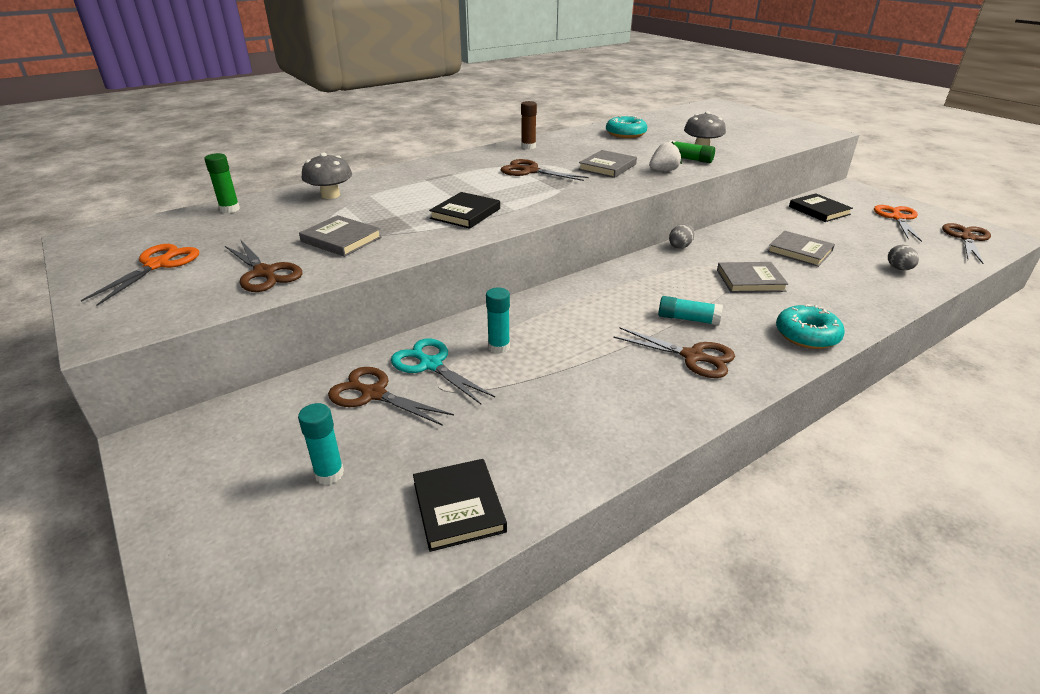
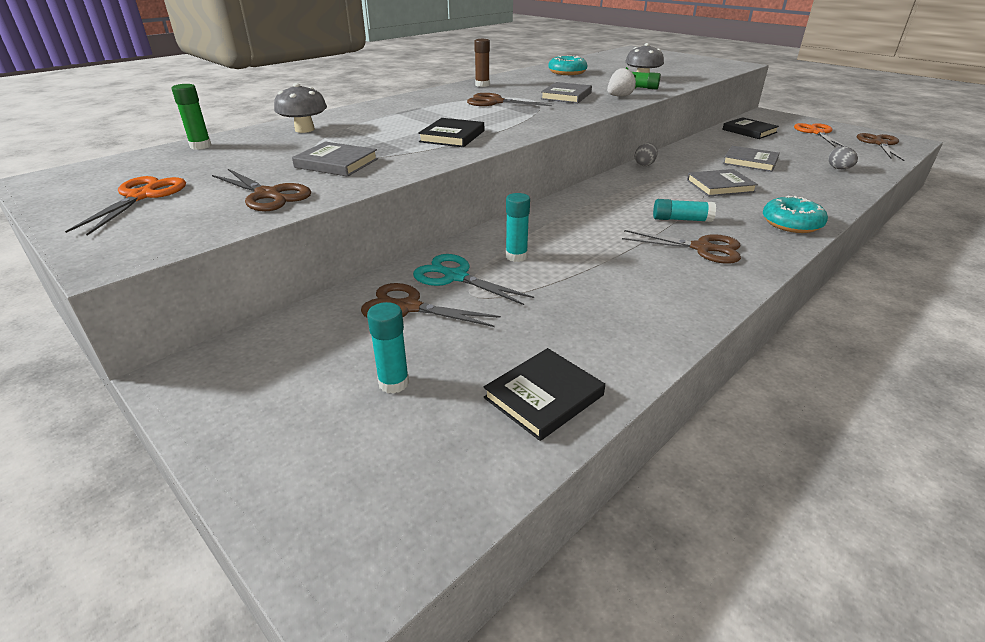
camera: 10 degrees left, 0 degrees up
(459, 507) = (544, 396): black book -> black book turned 75 degrees clockwise

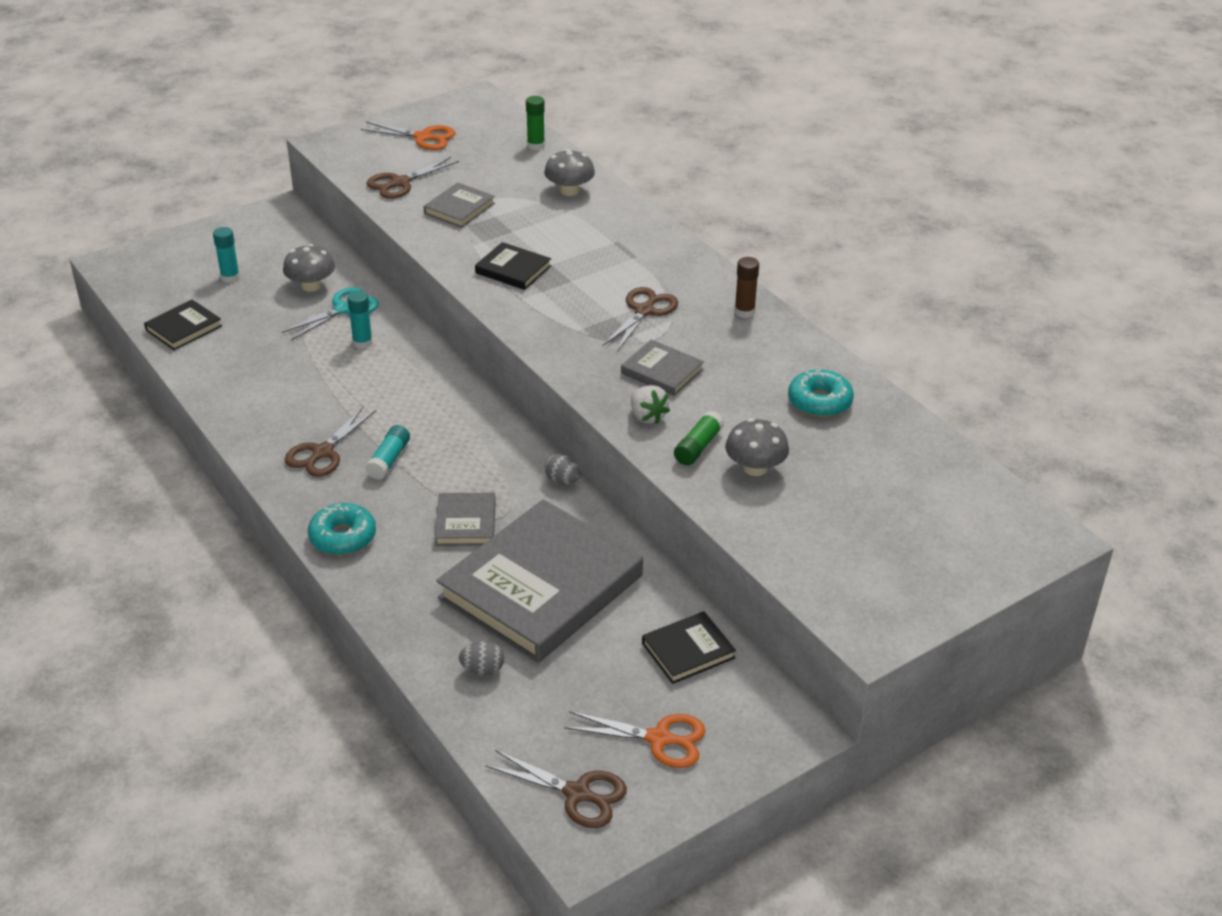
camera: 100 degrees right, 5 degrees up
(408, 307) = (311, 286): brown scissors -> grey mushroom
(544, 396) = (183, 328): black book -> black book turned 75 degrees clockwise
(750, 162) = (541, 587): grey book -> grey book, size x2.27

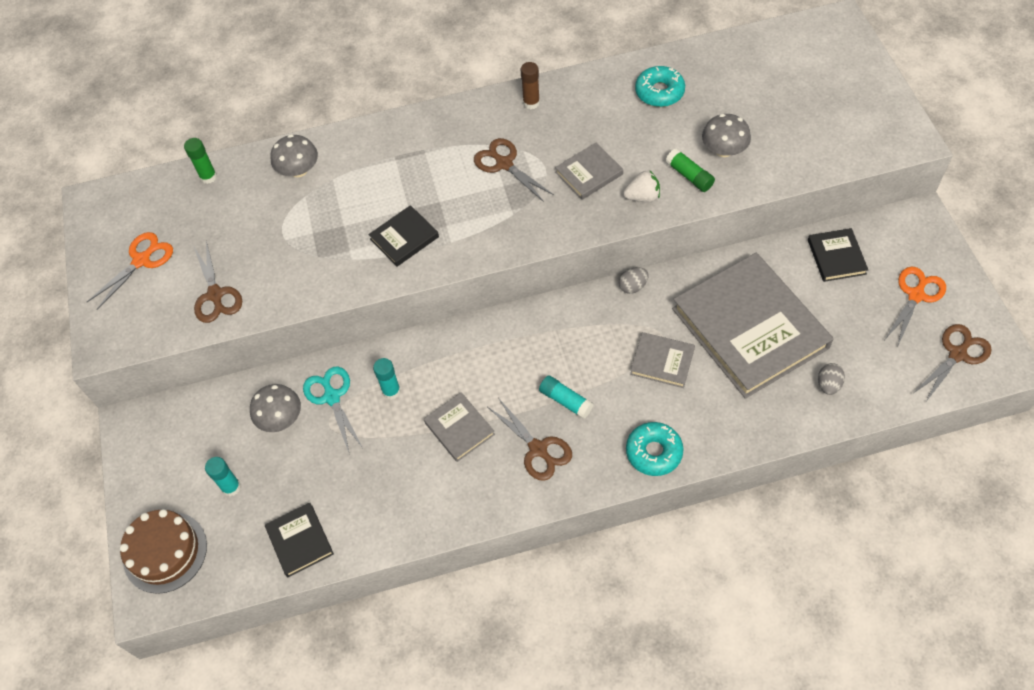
camera: 65 degrees left, 20 degrees up
(158, 260) = (165, 552): none -> brown cake
(459, 208) = (285, 257): grey book -> grey book (459, 428)

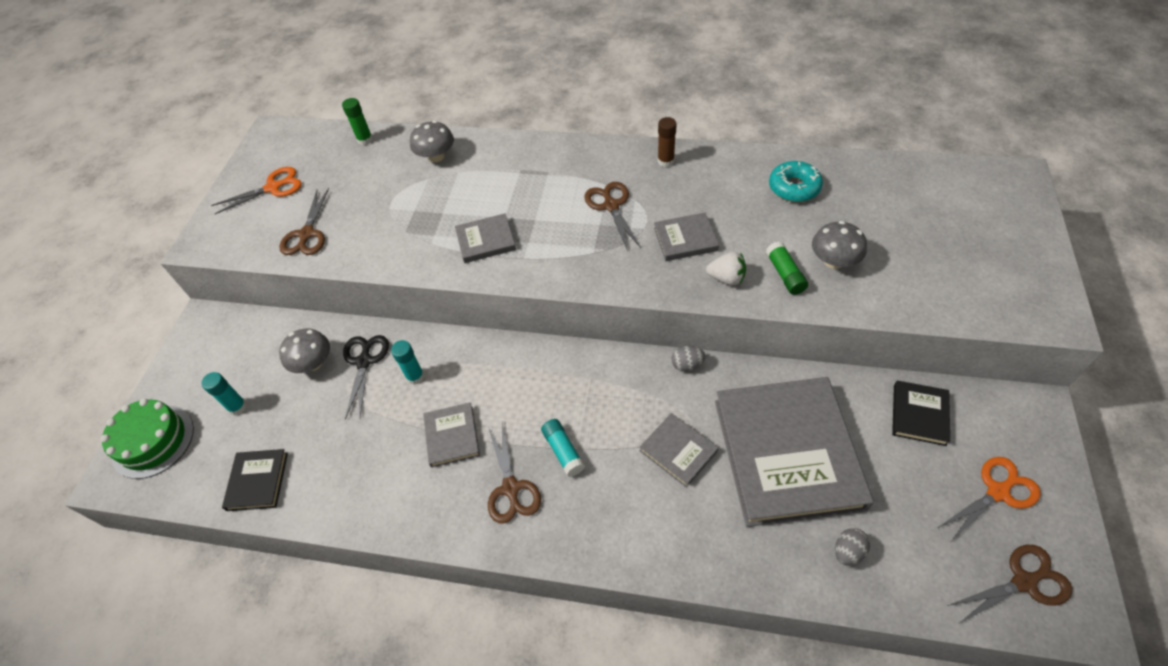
camera: 25 degrees right, 5 degrees down
(165, 552) = (153, 441): brown cake -> green cake
(332, 397) = (364, 361): turquoise scissors -> black scissors
(404, 238) = (486, 241): black book -> grey book
(654, 452) = (621, 543): turquoise donut -> none

